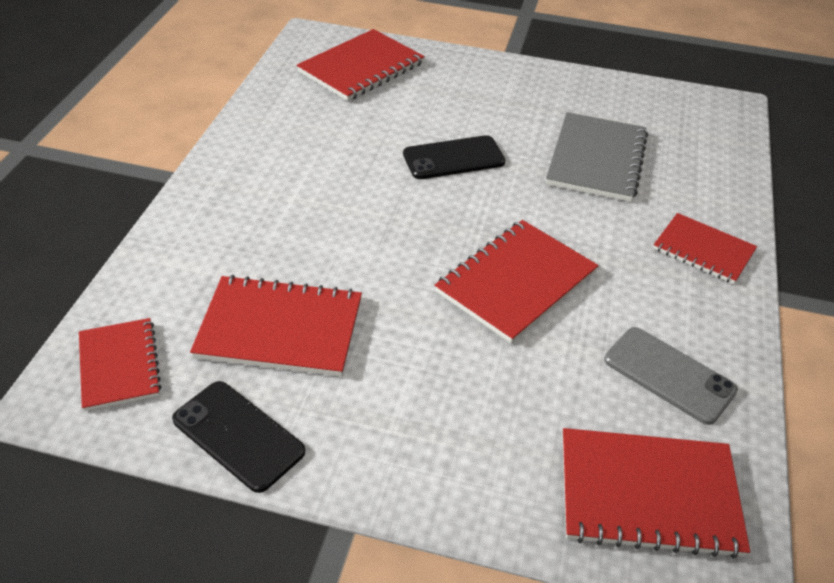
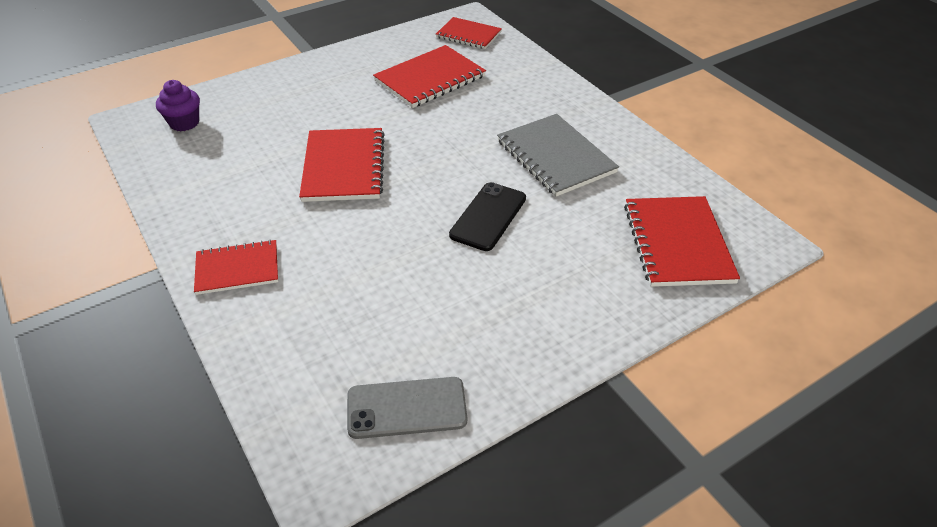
camera: 135 degrees right, 0 degrees up
(238, 435) = (386, 46): black phone -> none
(596, 159) = (389, 294): grey notebook -> grey notebook (555, 157)
(648, 494) = (184, 123): red notebook -> purple cupcake
(669, 375) = (208, 175): grey phone -> grey phone (406, 408)

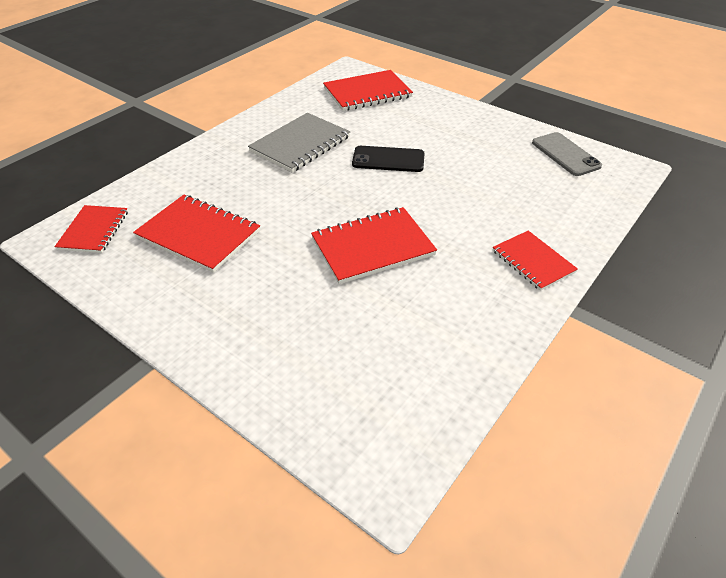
camera: 110 degrees left, 0 degrees up
(184, 123) = (363, 411): purple cupcake -> none

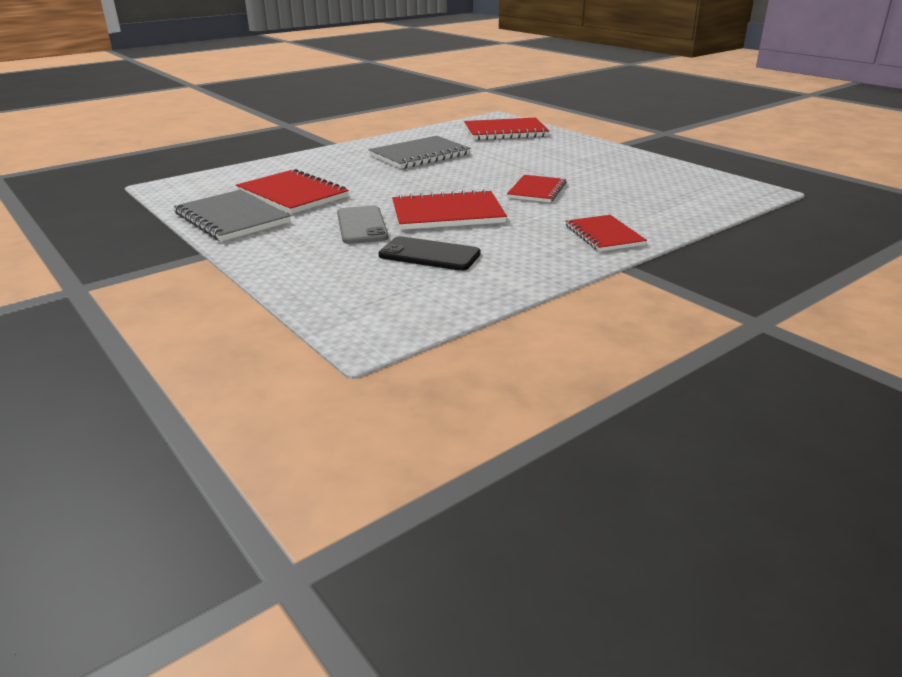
camera: 15 degrees right, 15 degrees down
(94, 230) = (205, 185): red notebook -> red notebook (536, 190)
(151, 289) = (232, 218): none -> grey notebook
(388, 159) = (498, 169): black phone -> black phone (429, 255)
(565, 154) = (687, 178): grey phone -> grey phone (362, 225)

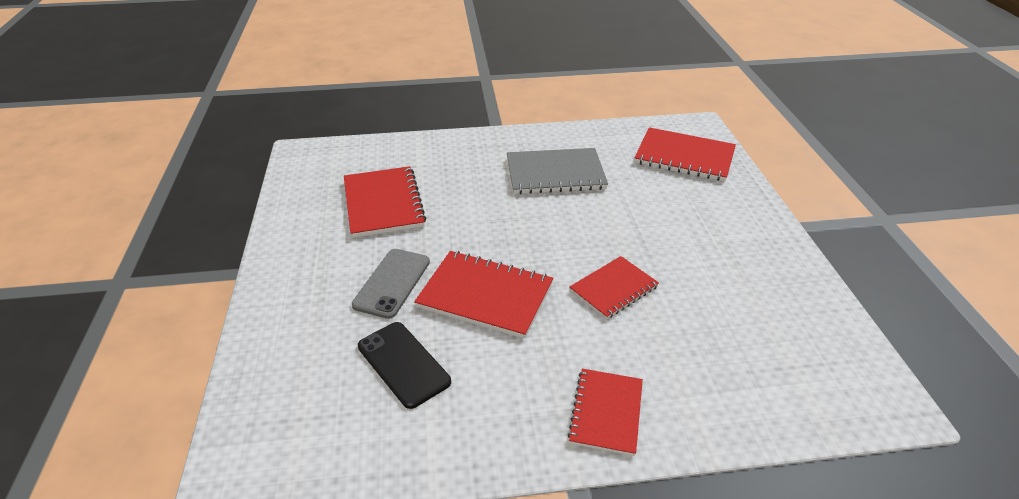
camera: 30 degrees right, 10 degrees up
(232, 218) = (304, 224): grey notebook -> none

